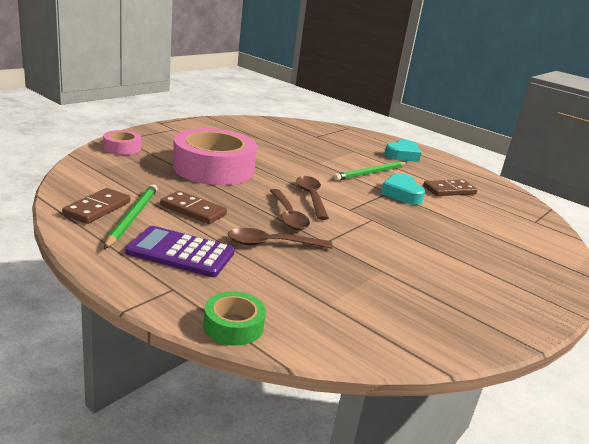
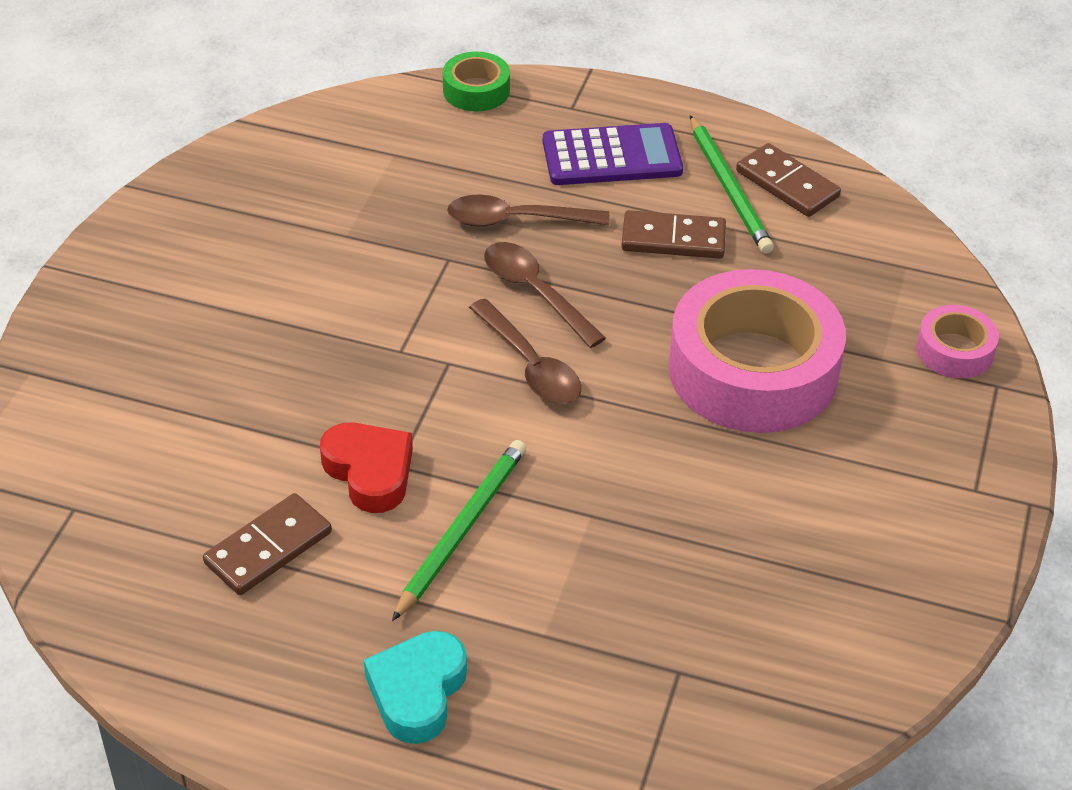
camera: 160 degrees right, 20 degrees up
(97, 208) = (787, 184): brown domino -> brown domino turned 45 degrees counterclockwise
(272, 244) = (517, 220): brown spoon -> brown spoon turned 150 degrees counterclockwise
(402, 194) = (370, 472): turquoise heart -> red heart

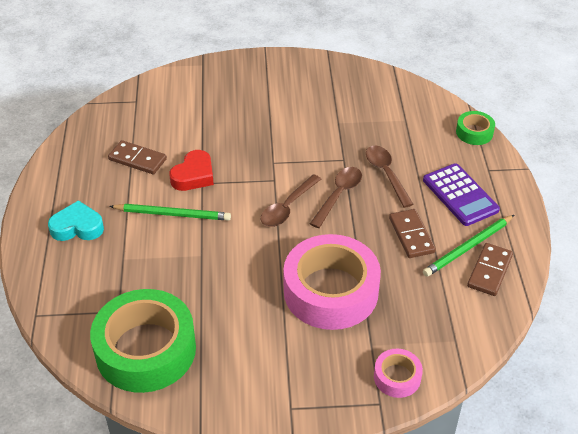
camera: 70 degrees right, 0 degrees up
(788, 650) = (146, 349): none -> green tape

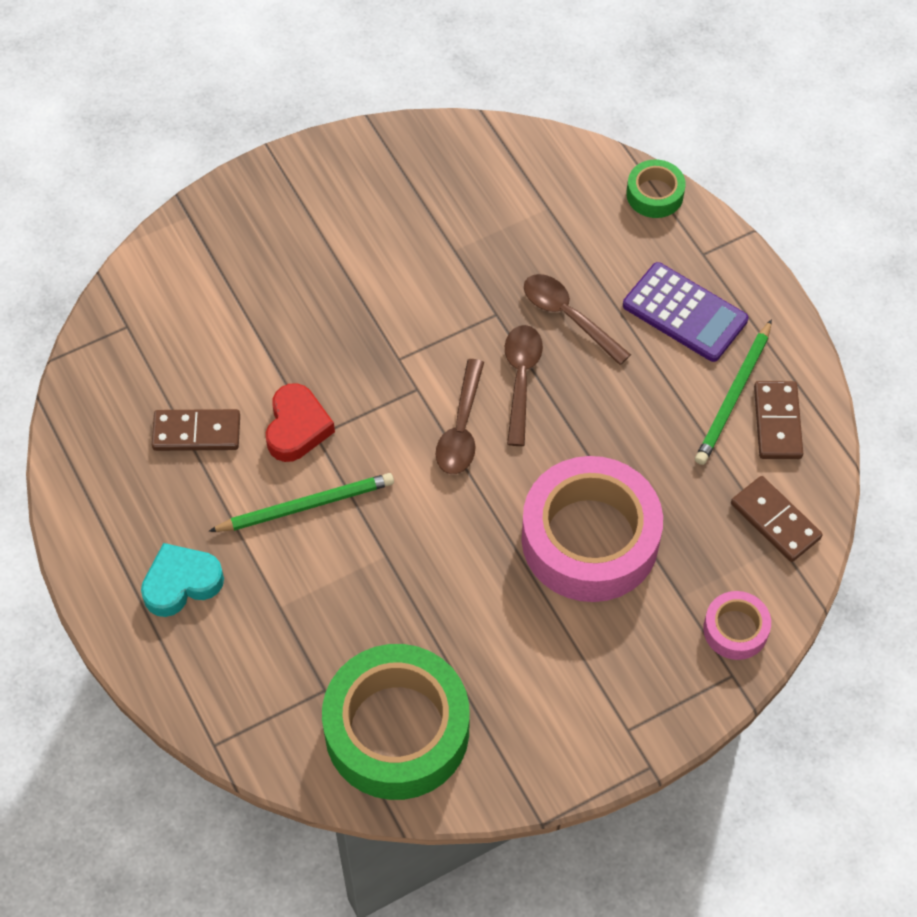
camera: 25 degrees left, 15 degrees up
(411, 235) = (651, 406): brown domino -> brown domino (775, 521)

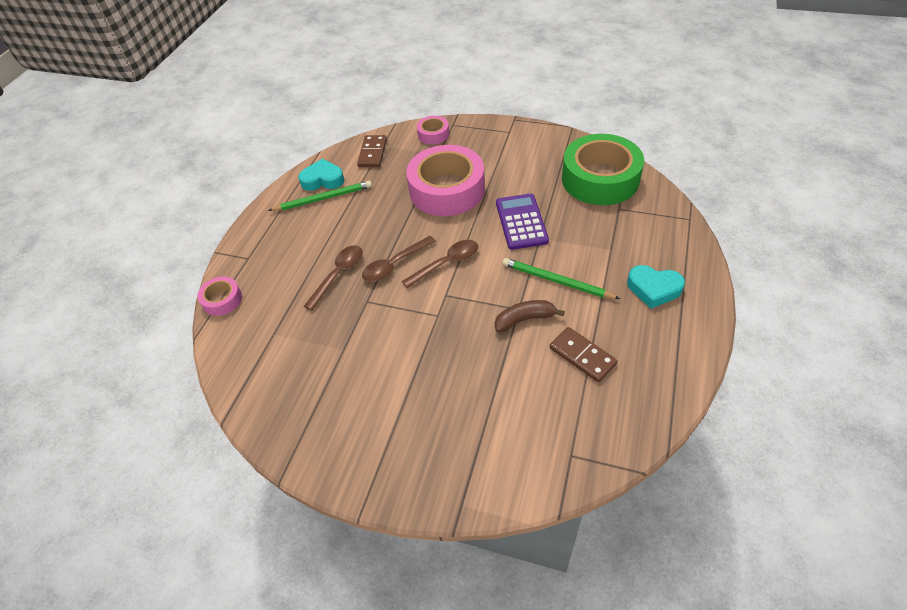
camera: 130 degrees left, 10 degrees down
(297, 427) = (524, 319): red heart -> brown banana
(568, 317) = (338, 275): brown spoon -> brown spoon turned 150 degrees counterclockwise
(654, 194) = (222, 300): green tape -> pink tape
(684, 313) = (292, 240): purple calculator -> purple calculator (521, 222)
(777, 422) = (323, 180): brown domino -> turquoise heart

